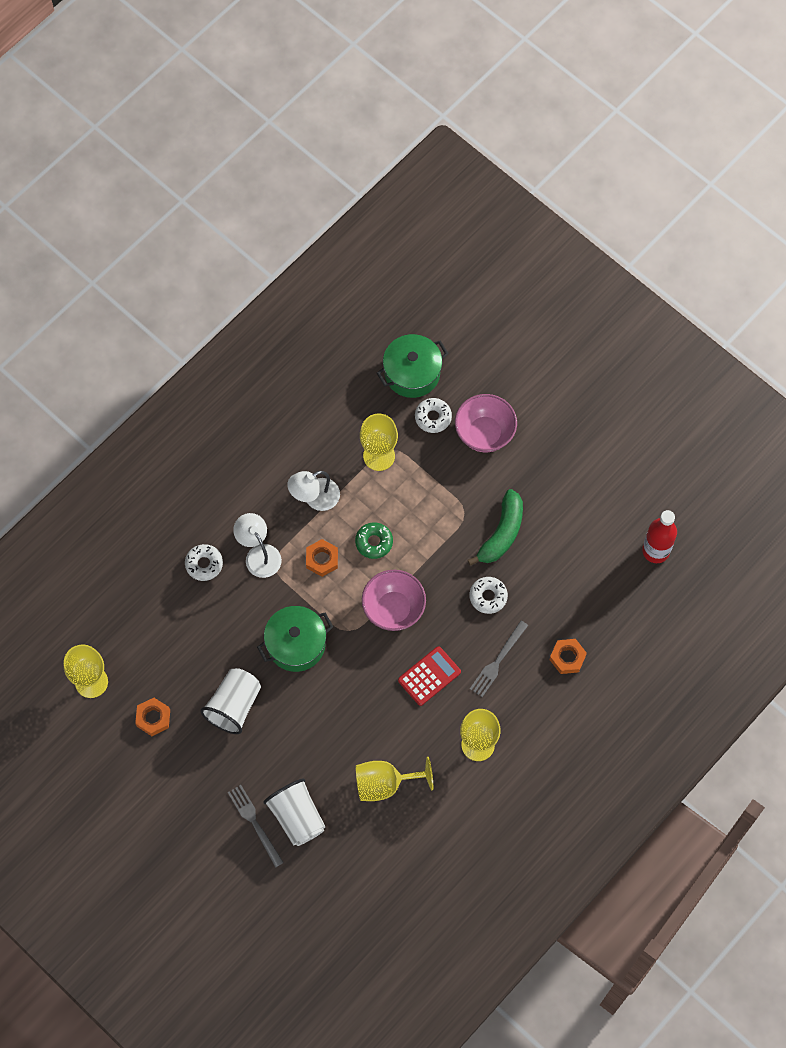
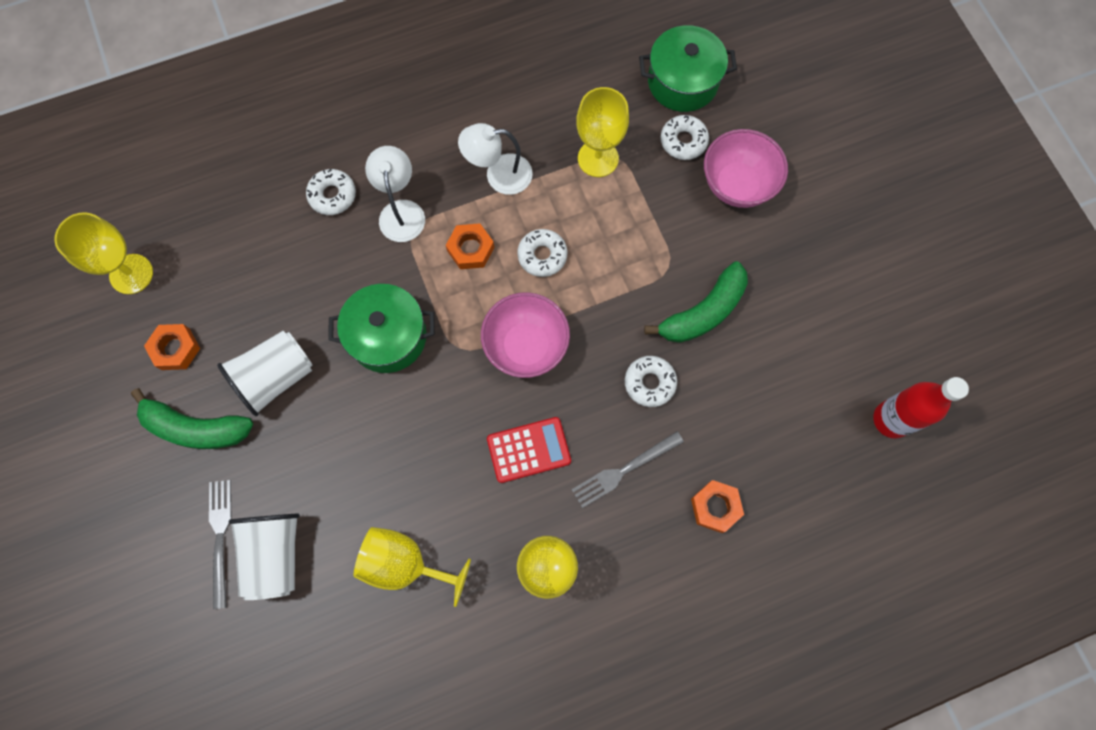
camera: 25 degrees right, 5 degrees up
(197, 763) = (195, 428): none -> green banana
(374, 542) = (542, 255): green donut -> white donut

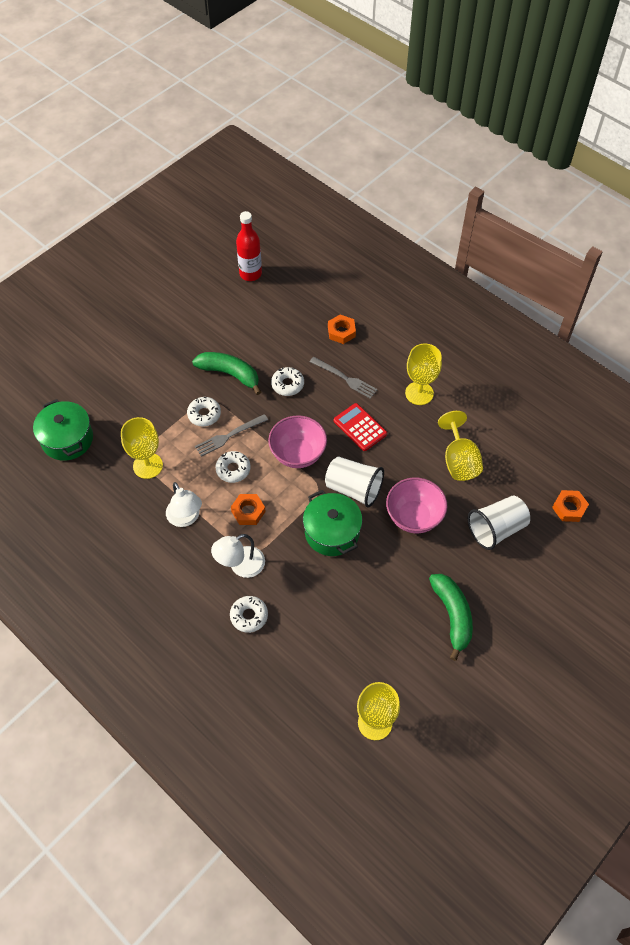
camera: 115 degrees left, 15 degrees down
(175, 349) = (410, 659): orange nut -> orange nut (569, 508)
(220, 537) = (505, 564): grey fork -> grey fork (229, 436)
(276, 378) = (394, 585): white cup -> white cup (354, 489)
(683, 141) = (114, 423): white donut -> white donut (204, 414)
(737, 185) = (134, 385): pink bowl -> pink bowl (414, 517)

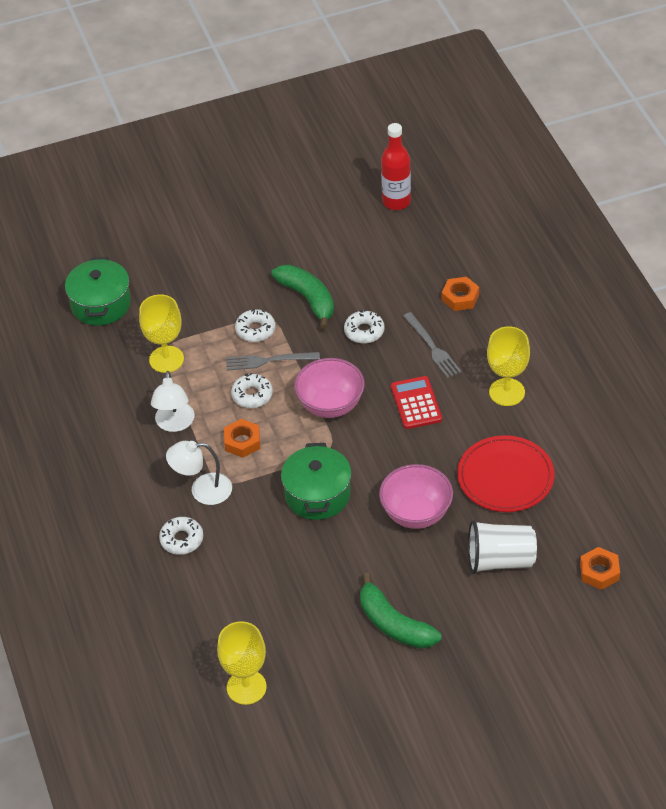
camera: 30 degrees right, 10 degrees down
(354, 489) = (369, 461): white cup -> none
(452, 616) = (394, 624): green banana -> green banana turned 120 degrees clockwise
(459, 460) = (505, 477): yellow goblet -> red plate

